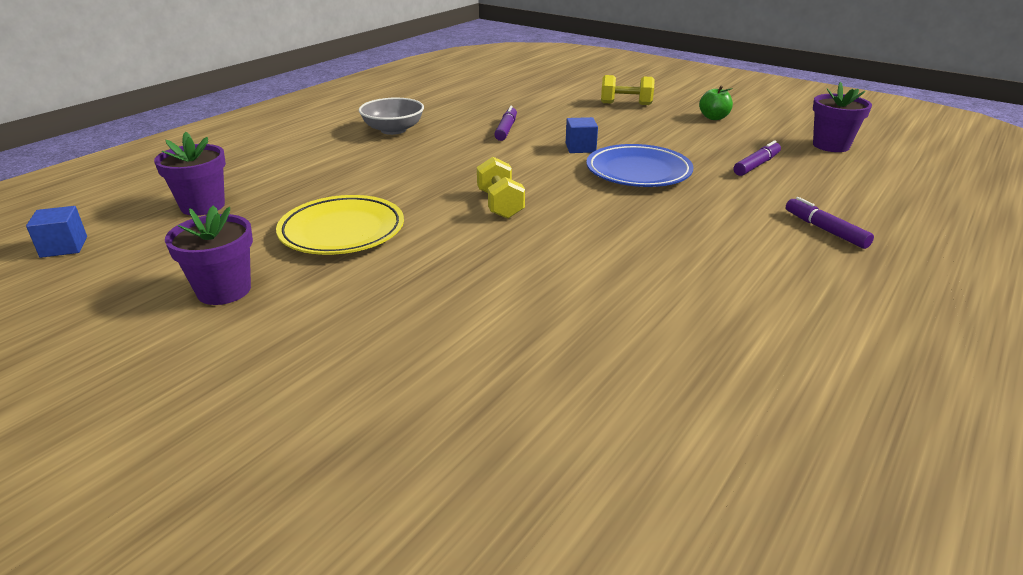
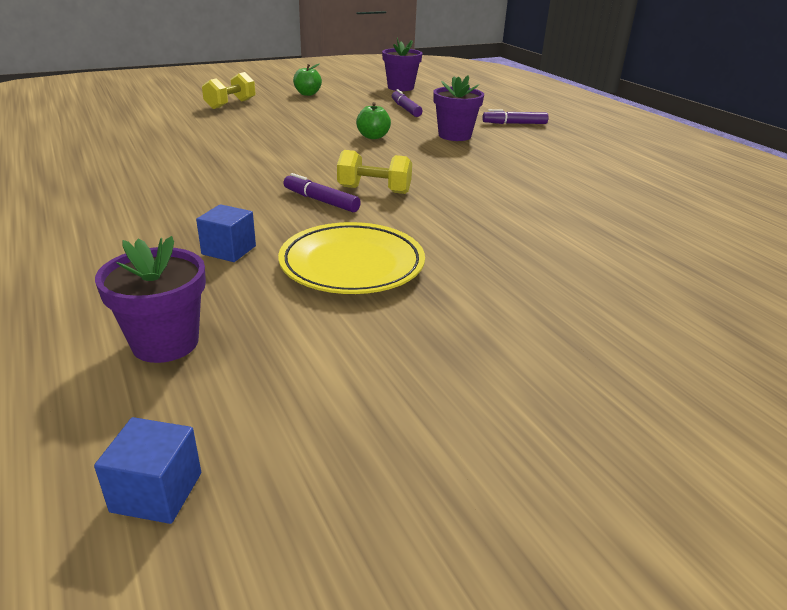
camera: 65 degrees left, 0 degrees up
(224, 290) = (430, 351): purple flower pot -> purple flower pot (454, 135)
(393, 130) = (111, 192): grey bowl -> none
(506, 129) = (209, 150): purple marker -> purple marker (321, 201)
(580, 148) = (298, 139): blue cube -> blue cube (229, 250)
(638, 172) = (373, 137): blue plate -> green apple

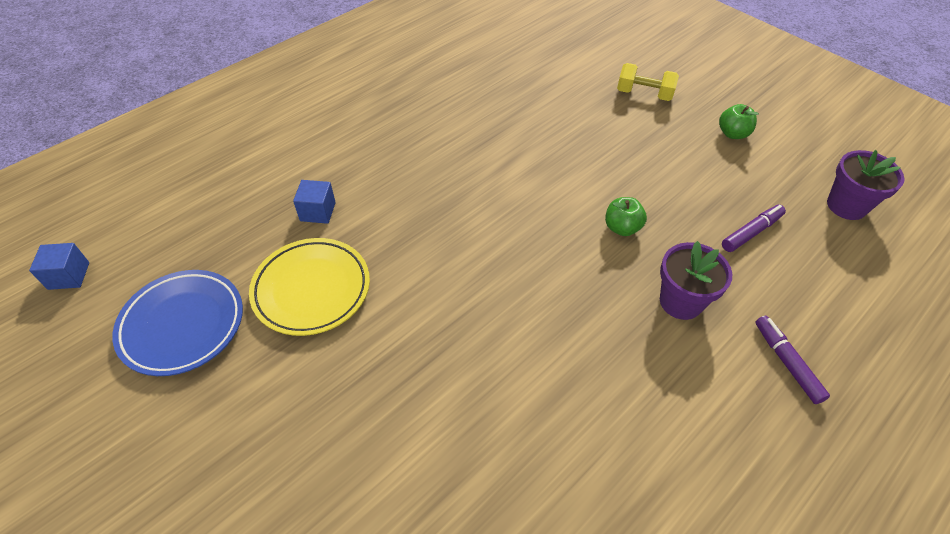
camera: 75 degrees right, 20 degrees up
(165, 343) = (194, 227): purple flower pot -> none
(321, 201) = (427, 235): purple marker -> none
(355, 359) = (182, 325): none -> blue plate
(374, 190) = (468, 266): yellow dumbbell -> none

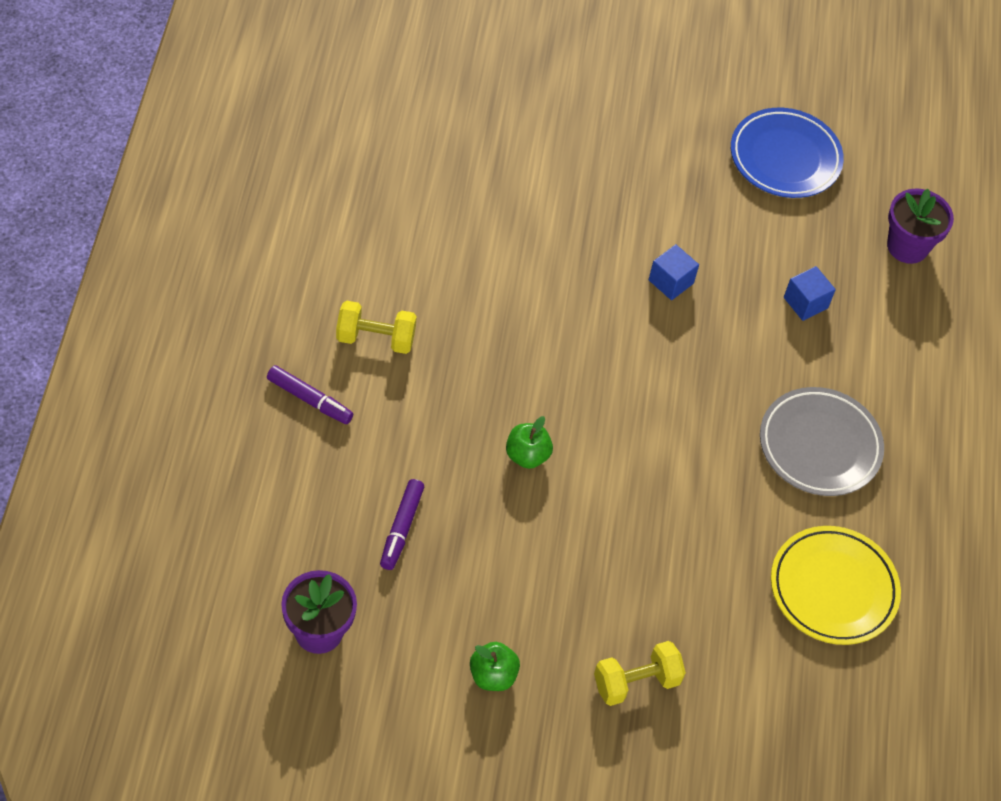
camera: 135 degrees right, 5 degrees up
(69, 276) = (913, 138): blue cube -> blue cube (671, 282)
(312, 289) = (727, 236): yellow plate -> yellow plate (833, 589)
(415, 135) = (819, 445): none -> grey plate
(680, 301) = (426, 406): purple flower pot -> purple flower pot (907, 246)
(694, 382) = (375, 338): none -> yellow dumbbell

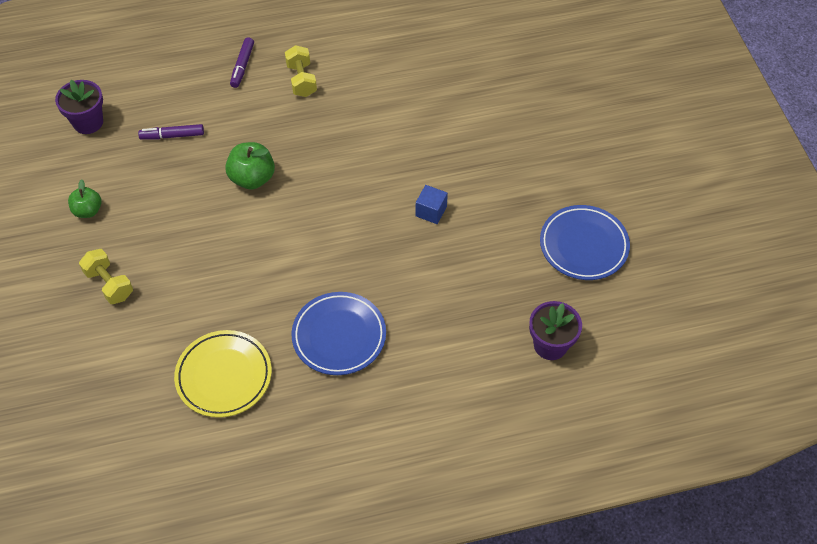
camera: 75 degrees right, 0 degrees up
(527, 455) = (252, 178): green apple -> green apple, size x1.53
(805, 303) = (459, 294): blue cube -> none
(819, 445) = (339, 336): grey plate -> blue plate

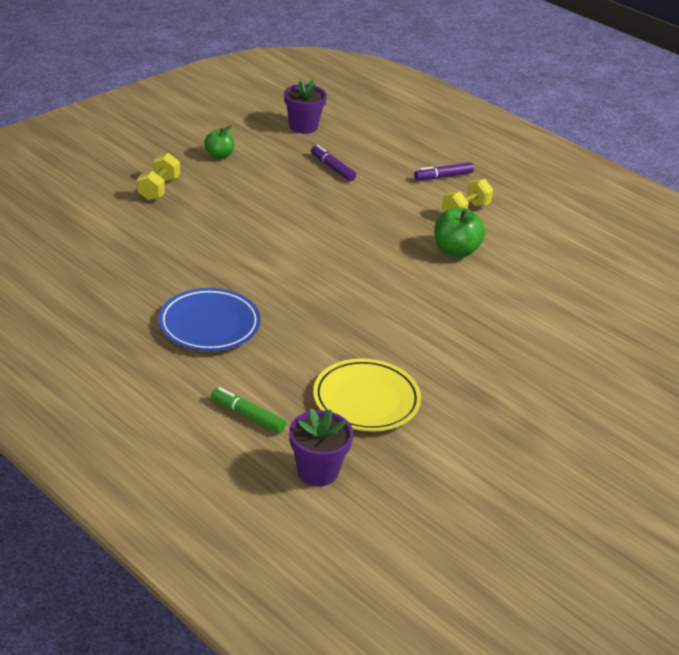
camera: 55 degrees right, 20 degrees down
(224, 376) = (116, 275): yellow plate -> yellow plate (366, 400)
(252, 178) = (331, 221): green apple -> green apple (456, 251)
(431, 211) = (401, 334): blue cube -> none
(466, 361) = (248, 415): none -> green marker
(583, 245) = (466, 456): blue plate -> none

